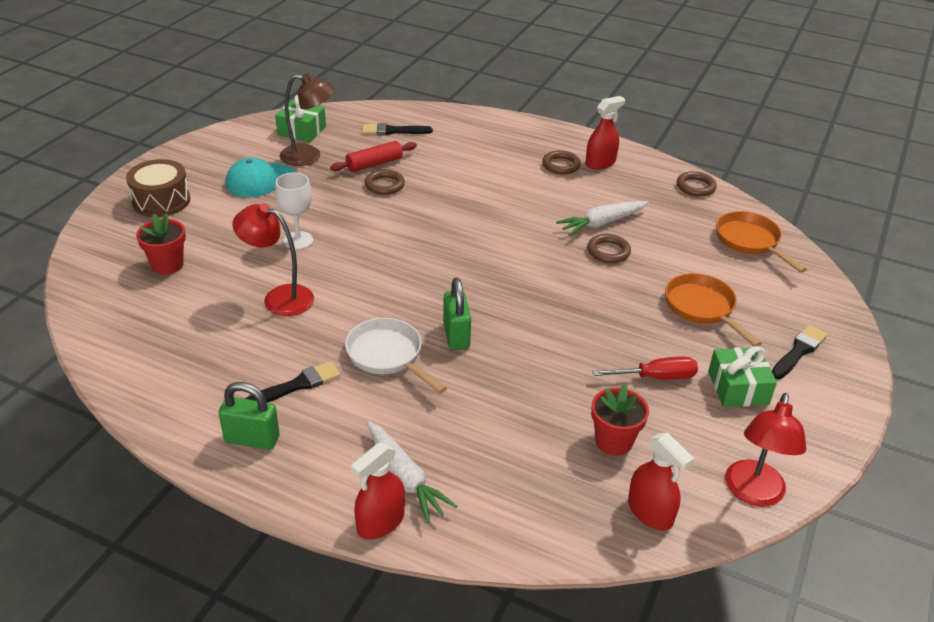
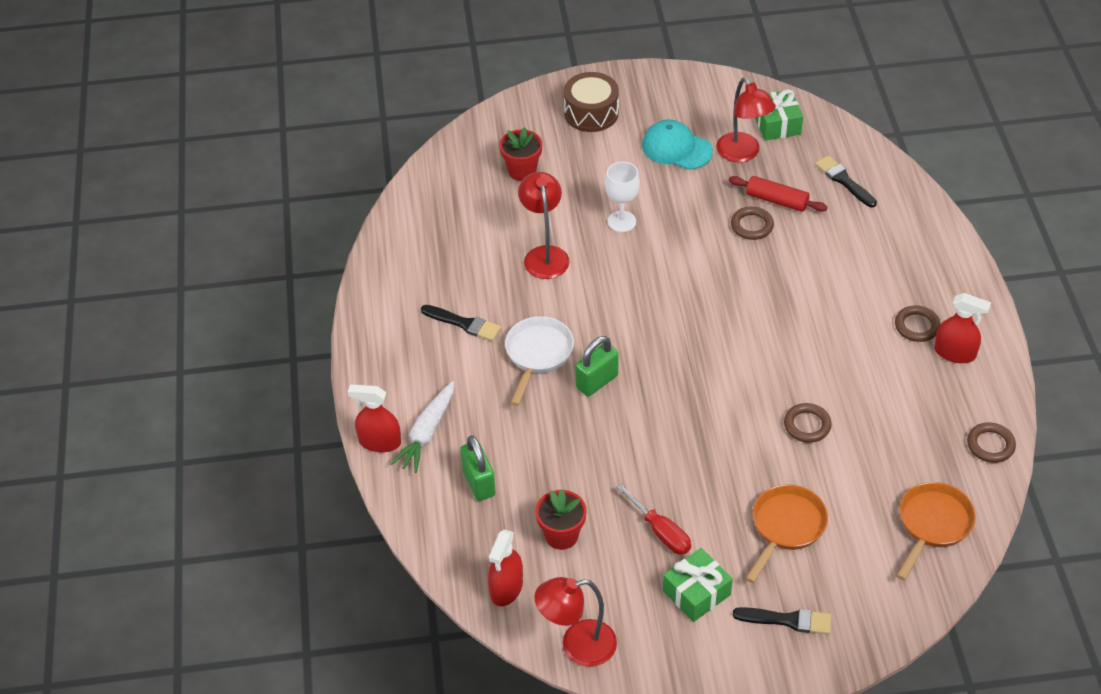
camera: 60 degrees right, 10 degrees up
(252, 439) = (395, 333): green padlock -> green padlock (479, 483)
(309, 156) = (742, 154): brown lamp -> red lamp
(602, 223) = (848, 401): white carrot -> none

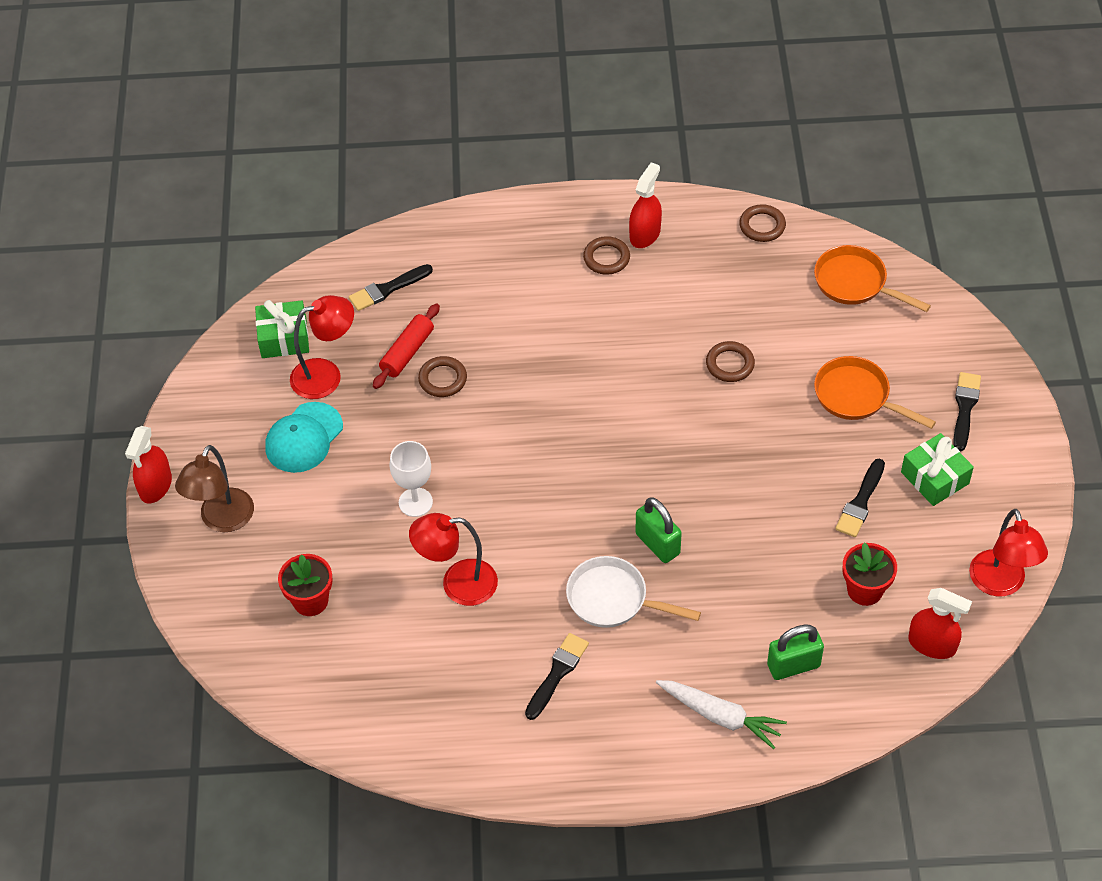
camera: 85 degrees left, 5 degrees up
(379, 442) = (731, 766): red spray bottle -> red spray bottle (155, 486)
(591, 113) = (222, 520): brown drum -> brown lamp
(660, 531) = (860, 501): red screwdriver -> black brush

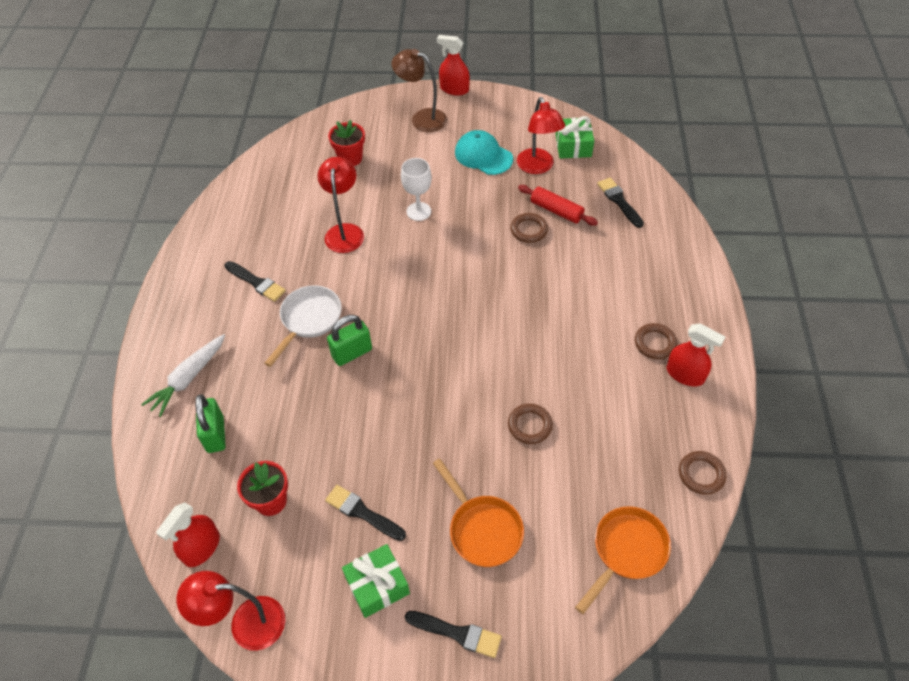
camera: 95 degrees right, 0 degrees up
(857, 397) = (482, 529): orange pan -> orange pan turned 105 degrees clockwise

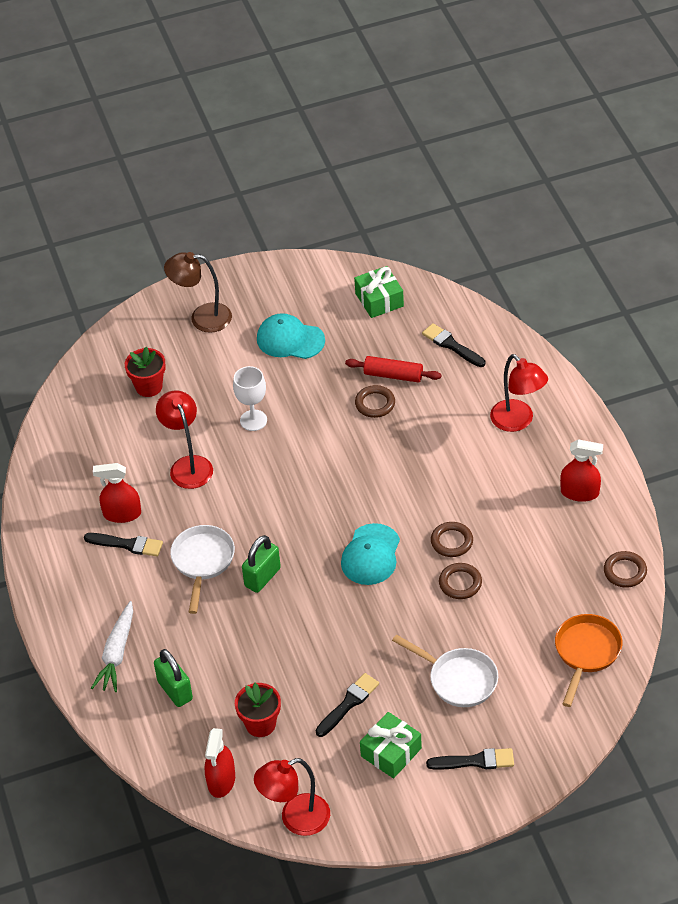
camera: 20 degrees left, 5 degrees down
(363, 513) = (348, 704): black brush -> black brush turned 120 degrees clockwise
(454, 89) = (220, 273): red spray bottle -> red spray bottle (122, 514)
(459, 366) = (371, 555): none -> turquoise cap
(482, 529) = (458, 679): orange pan -> white pan
(537, 167) = (353, 335): red lamp -> red lamp (518, 421)
(655, 343) = (542, 473): brown ring -> brown ring (452, 541)

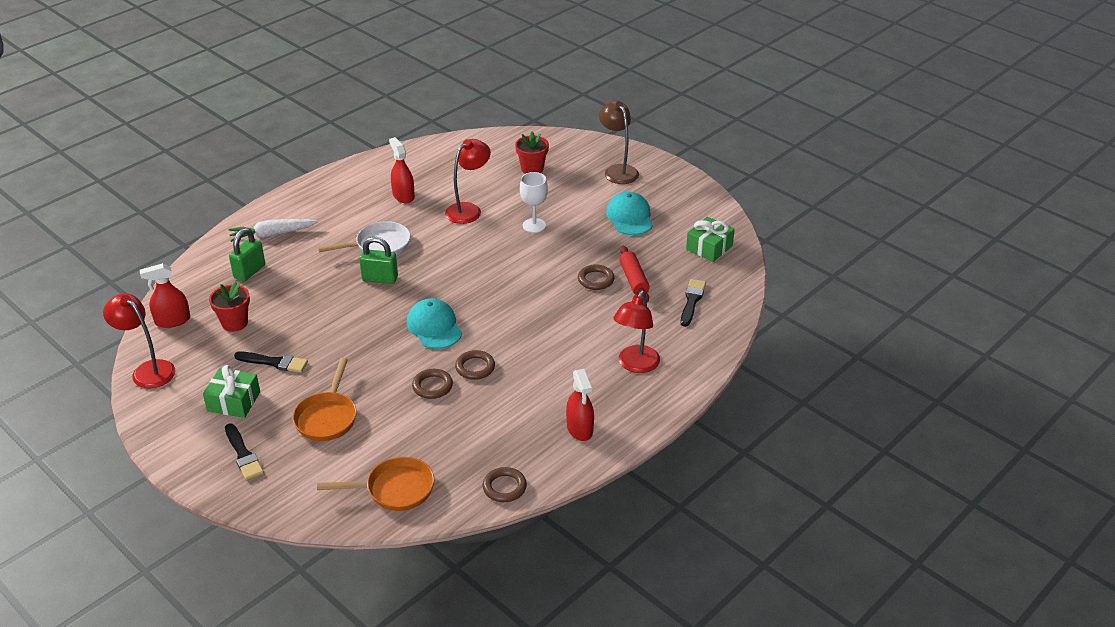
camera: 60 degrees right, 10 degrees down
(127, 544) = (376, 207): black brush -> none
(371, 555) = (434, 327): turquoise cap -> turquoise cap turned 75 degrees clockwise
(458, 679) = (327, 417): white pan -> orange pan

